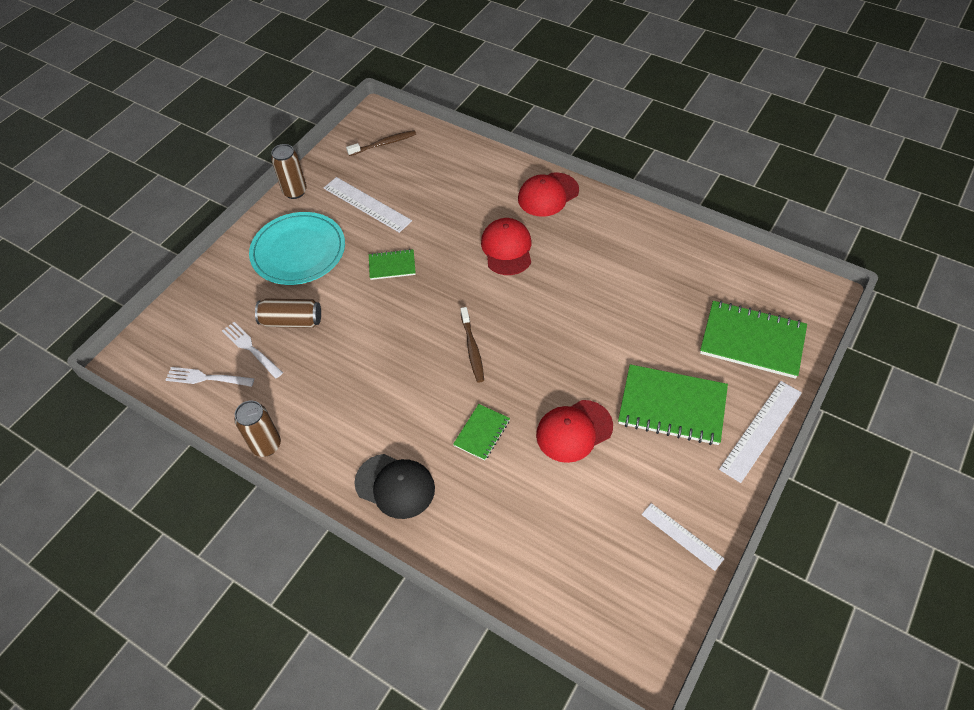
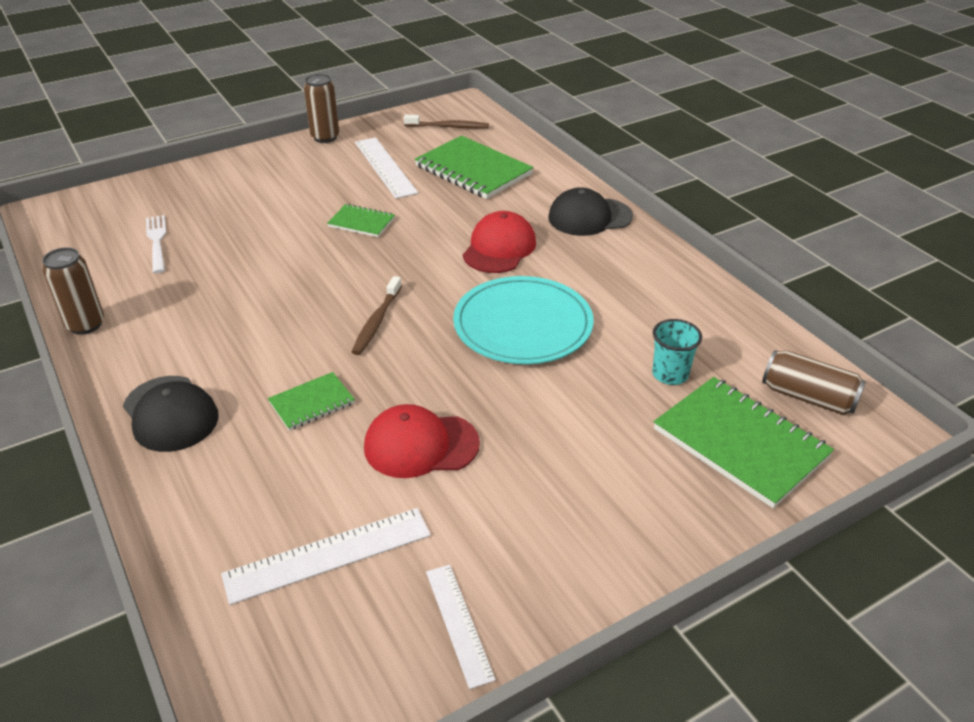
camera: 25 degrees right, 15 degrees down
(206, 378) = (93, 250): white fork -> none
(291, 321) = (217, 233): brown can -> brown can (808, 397)
(298, 251) = (281, 182): turquoise plate -> turquoise plate (523, 325)
(548, 195) = (589, 217): red cap -> black cap
(672, 406) = (569, 471): green notebook -> green notebook (473, 170)
(683, 308) = (670, 374): none -> turquoise cup
(761, 430) = (674, 548): white ruler -> white ruler (328, 555)

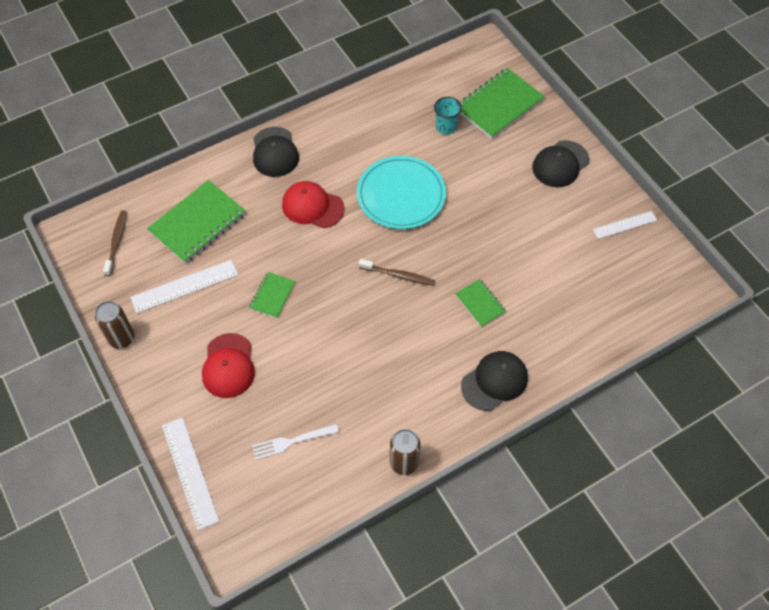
camera: 90 degrees left, 20 degrees up
(328, 555) = (592, 282): white ruler -> white ruler (190, 472)
(421, 445) = (511, 245): red cap -> red cap (228, 366)
(609, 526) = (560, 164): none -> black cap
(808, 397) = (462, 71): brown can -> none

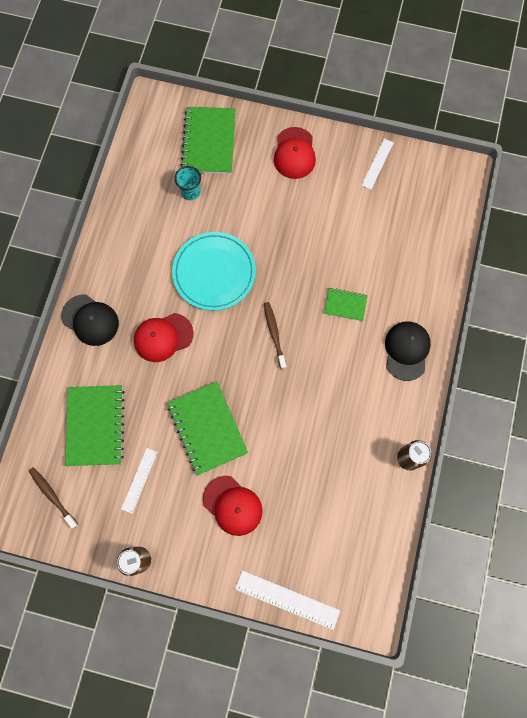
camera: 45 degrees left, 15 degrees up
(184, 286) = (139, 480): white ruler -> white ruler, size x0.64
(272, 296) = (207, 428): green notebook -> green notebook, size x1.91
(292, 441) = (328, 514): white fork -> none
(398, 275) = (274, 334): brown toothbrush -> brown toothbrush turned 75 degrees counterclockwise
(560, 164) = (294, 153): black cap -> red cap

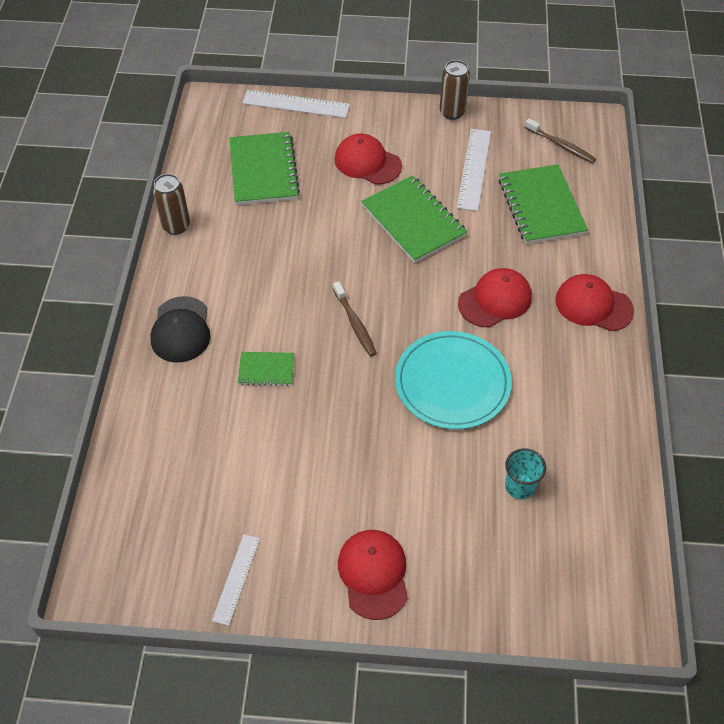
camera: 170 degrees right, 20 degrees down
(90, 320) = (593, 305): black cap -> red cap
(139, 480) = (474, 169): white ruler -> white ruler, size x1.56
(209, 142) = (516, 570): green notebook -> green notebook (264, 171)

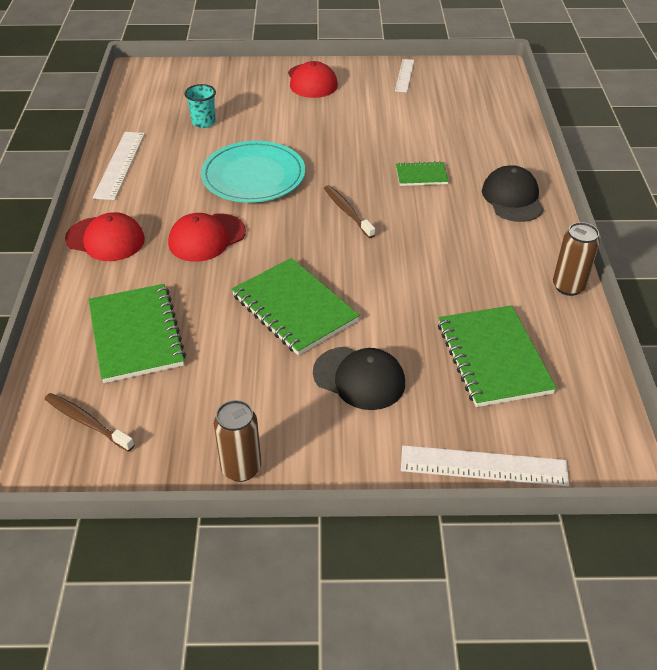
camera: 175 degrees right, 10 degrees down
(367, 162) = (359, 378): red cap -> black cap
(474, 169) = (215, 378): white ruler -> white ruler (120, 165)

